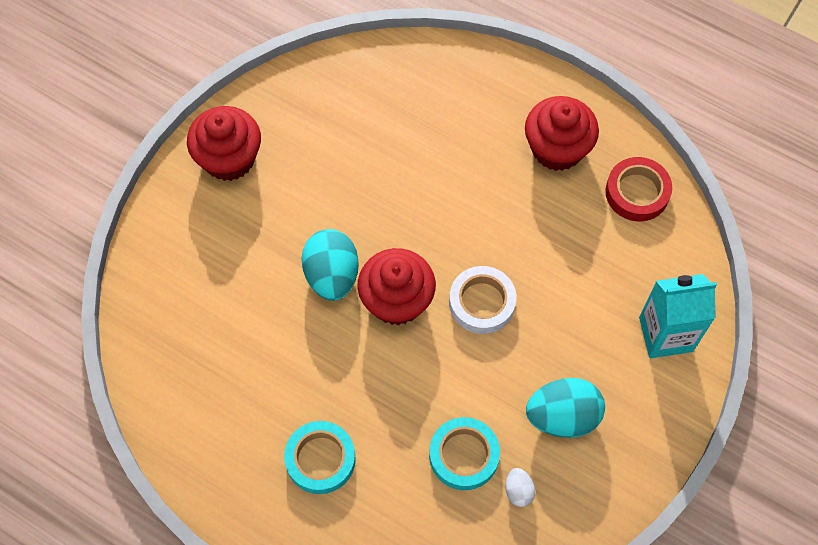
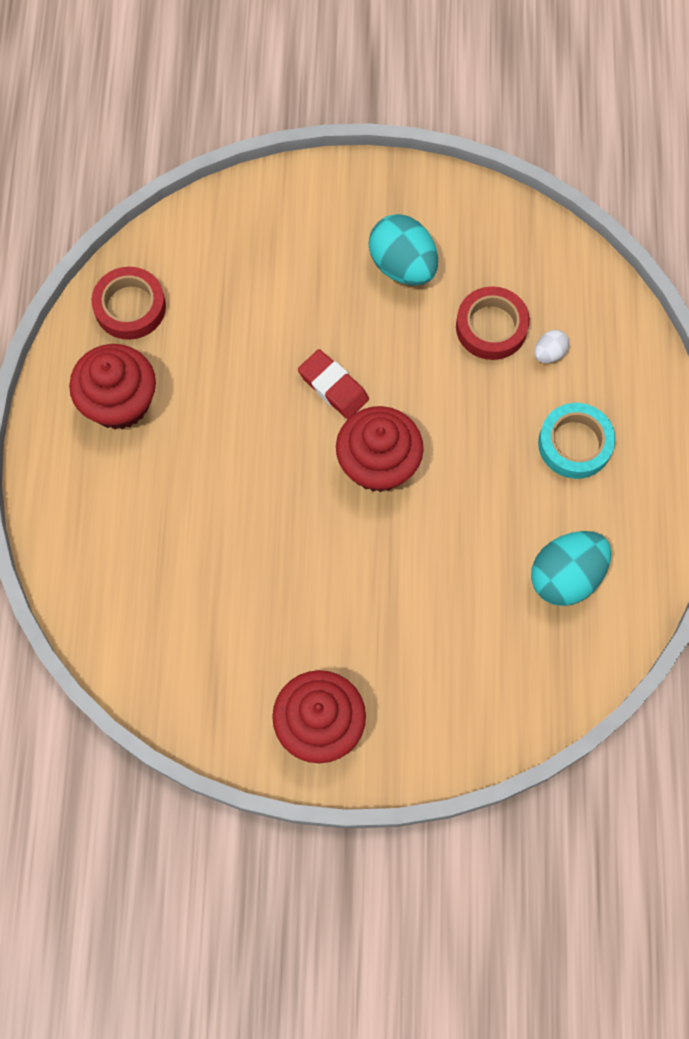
camera: 120 degrees left, 5 degrees up
(332, 275) = (389, 539): turquoise egg -> turquoise egg (566, 576)
(464, 455) = (491, 327): turquoise tape -> red tape
(482, 302) = (333, 387): white tape -> red eraser
(518, 491) = (493, 268): white egg -> white egg (549, 353)
(665, 334) = (269, 219): turquoise carton -> none

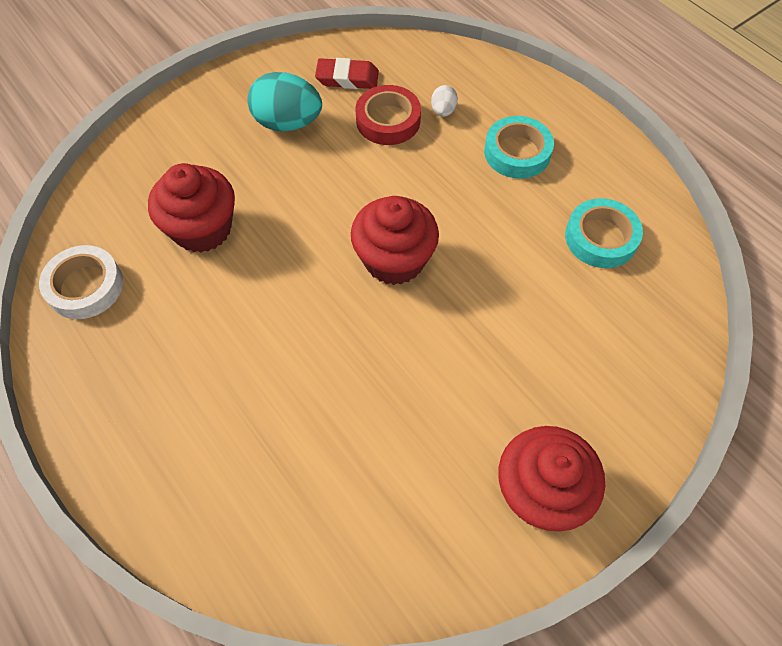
camera: 40 degrees left, 10 degrees down
(119, 402) = (135, 364): red cupcake -> red cupcake (202, 229)
(130, 307) = (85, 286): red tape -> white tape
(333, 387) = (309, 232): red eraser -> red eraser (347, 78)
(566, 576) = (600, 238): turquoise egg -> turquoise tape

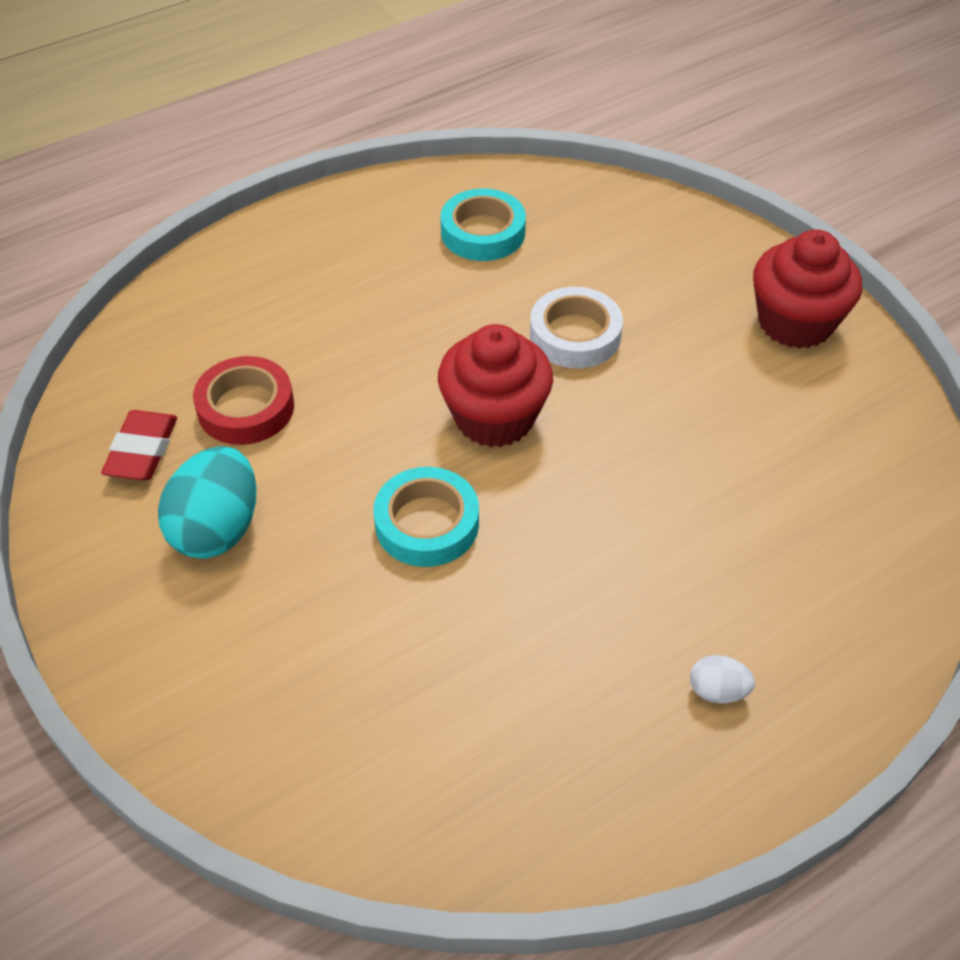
camera: 85 degrees left, 10 degrees down
(85, 286) = (506, 804): white tape -> white tape (575, 335)
(202, 229) = (412, 640): red cupcake -> none
(443, 111) = (244, 347): white egg -> white egg (717, 691)
(517, 152) = (338, 284): turquoise tape -> turquoise tape (427, 523)

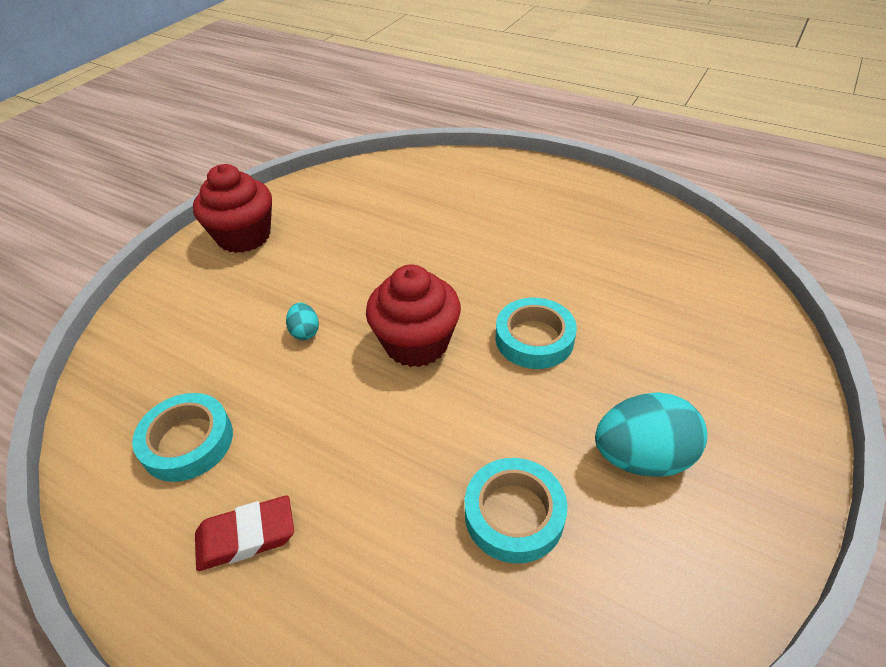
camera: 115 degrees left, 5 degrees down
(142, 450) = (622, 573): red eraser -> red eraser (246, 536)
(246, 408) = (514, 514): red tape -> turquoise tape
(575, 335) = (305, 332): white tape -> turquoise egg
(717, 691) = (541, 198): white egg -> none

